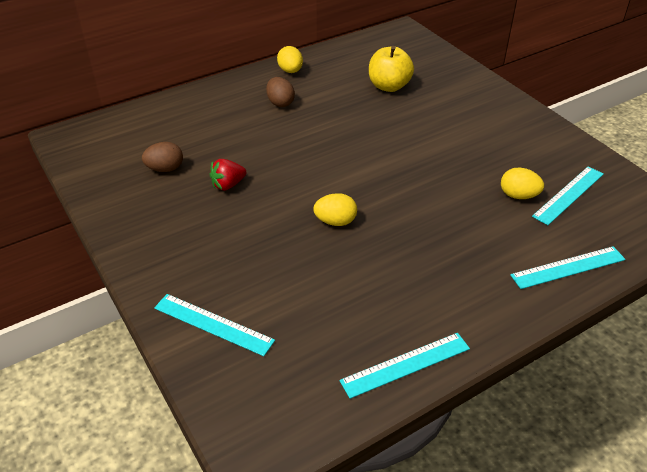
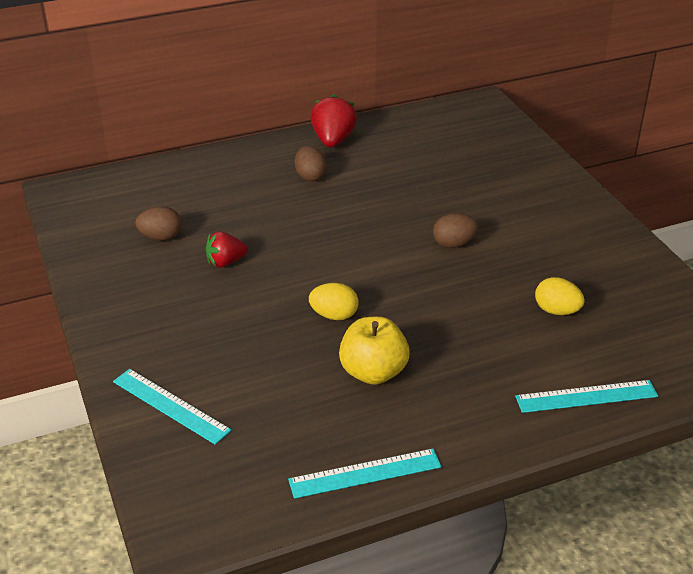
camera: 10 degrees right, 5 degrees down
(290, 71) = (333, 140): yellow egg -> red strawberry
(389, 86) = (444, 169): yellow apple -> yellow apple (373, 372)
(416, 148) = (454, 244): none -> brown egg
(568, 195) = (618, 316): turquoise ruler -> none

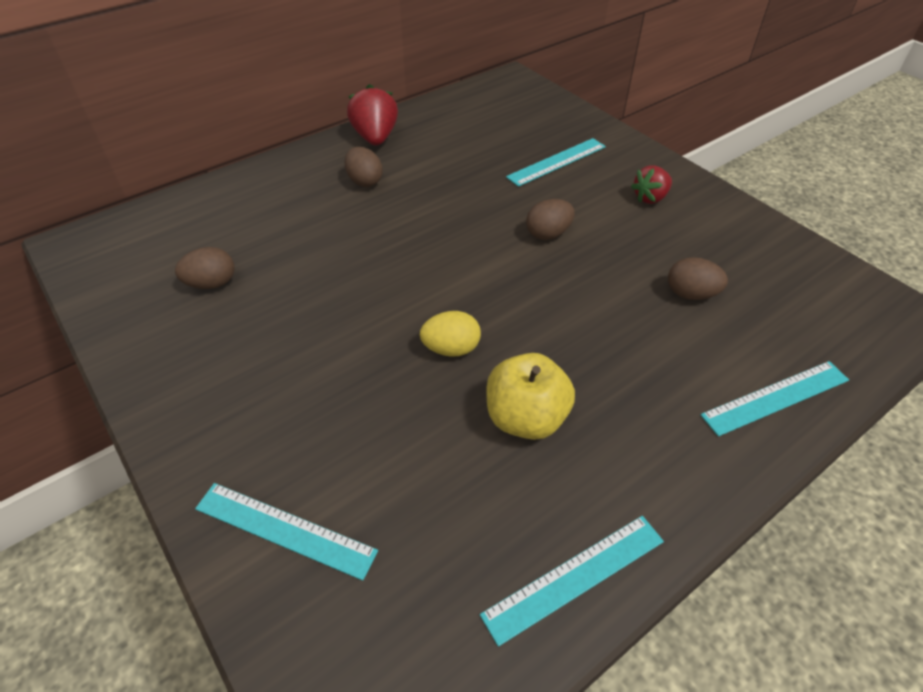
camera: 15 degrees left, 10 degrees up
(225, 262) = (299, 302): red strawberry -> red strawberry (650, 198)
(491, 185) = (557, 162): none -> turquoise ruler
(556, 311) = (690, 294): yellow egg -> brown egg

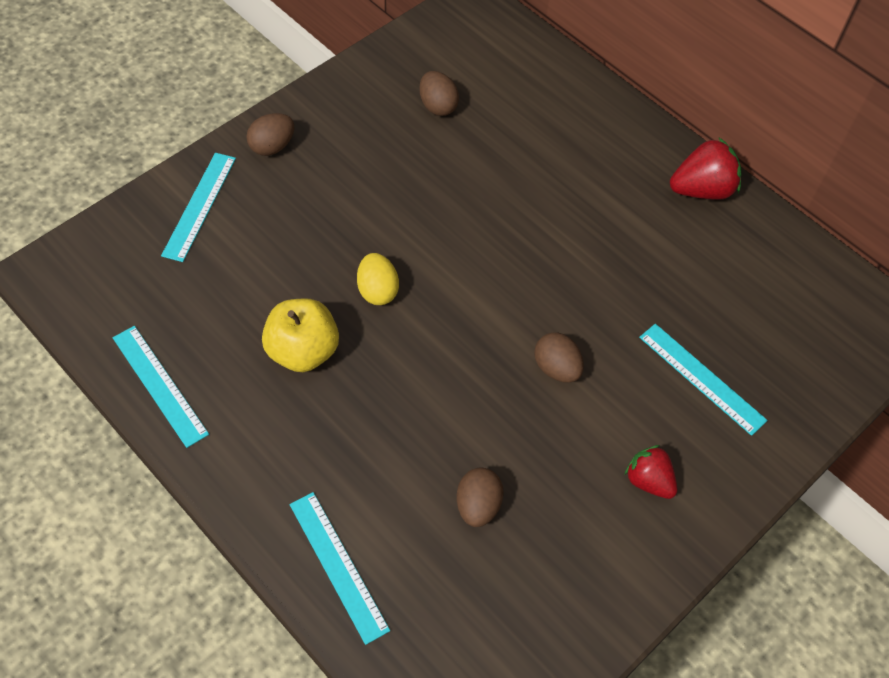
camera: 80 degrees right, 10 degrees up
(365, 181) = (614, 192): brown egg -> brown egg (272, 146)

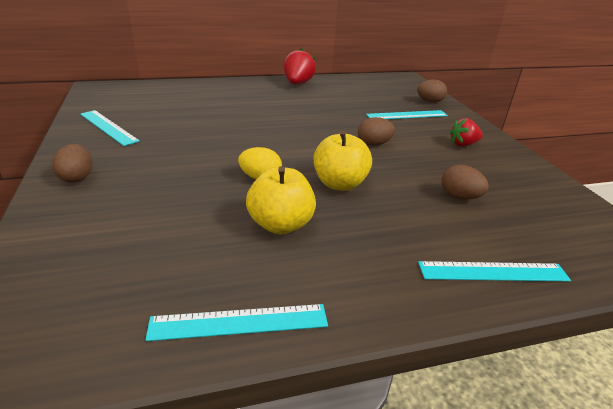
camera: 60 degrees left, 25 degrees down
(199, 206) = (74, 229): turquoise ruler -> turquoise ruler (108, 127)
(419, 370) = (339, 184): none -> yellow apple
(437, 106) = (148, 117): brown egg -> brown egg (430, 101)

